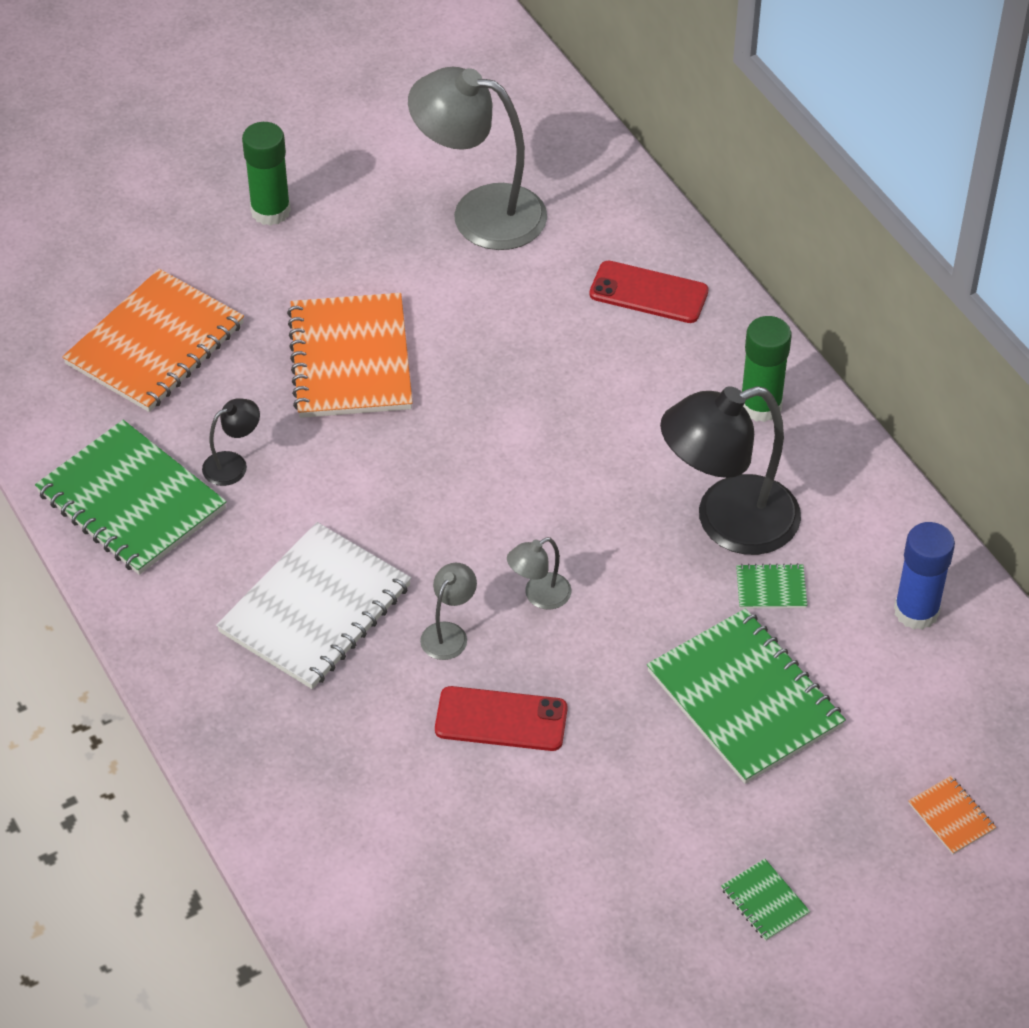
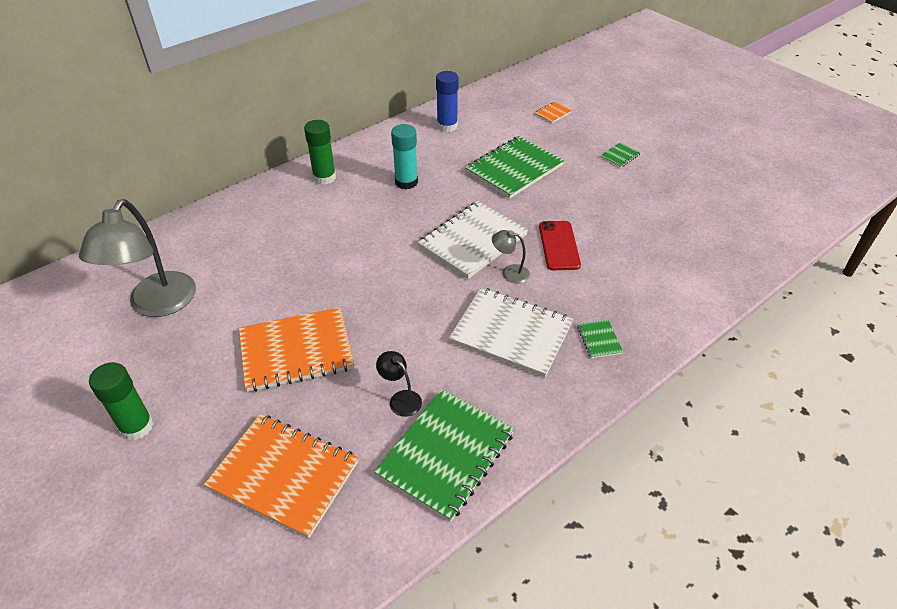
camera: 100 degrees left, 5 degrees down
(539, 596) = (473, 241): grey lamp -> white notebook
(648, 293) = (238, 223): red phone -> none
(727, 522) = (406, 182): black lamp -> turquoise glue stick
(771, 588) = (445, 166): green notebook -> green notebook (599, 340)

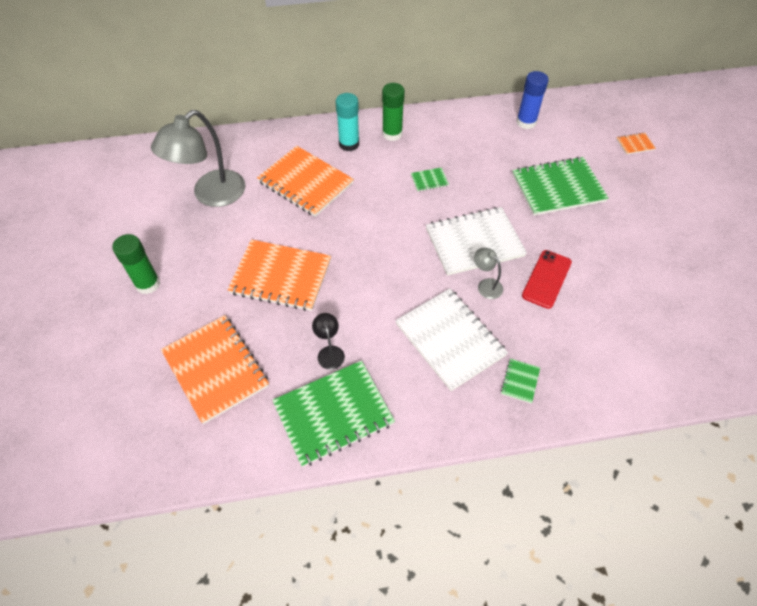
camera: 30 degrees right, 10 degrees up
(262, 253) = (306, 182): none -> orange notebook
(406, 182) = (455, 164): turquoise glue stick -> turquoise glue stick (349, 144)
(620, 156) = (670, 214): green notebook -> green notebook (429, 180)

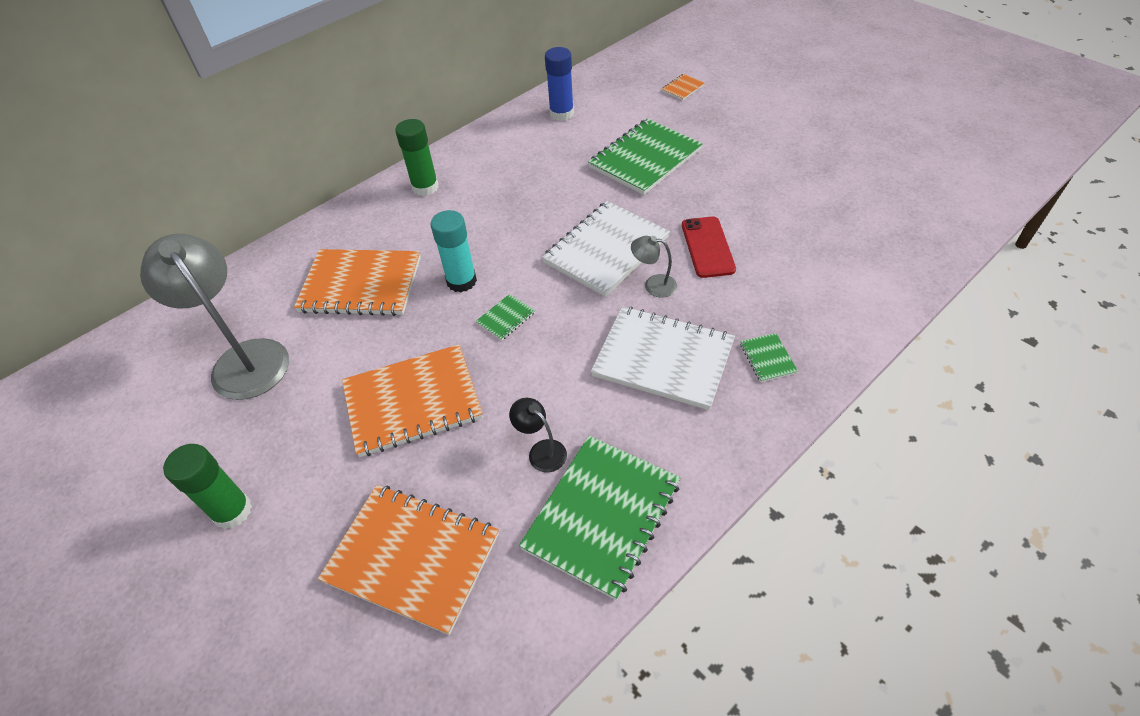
camera: 30 degrees left, 5 degrees down
(211, 195) = (243, 359): grey lamp -> grey lamp turned 135 degrees clockwise
(349, 144) = (382, 220): turquoise glue stick -> turquoise glue stick (461, 281)
(429, 180) = (506, 214): green notebook -> green notebook (506, 318)

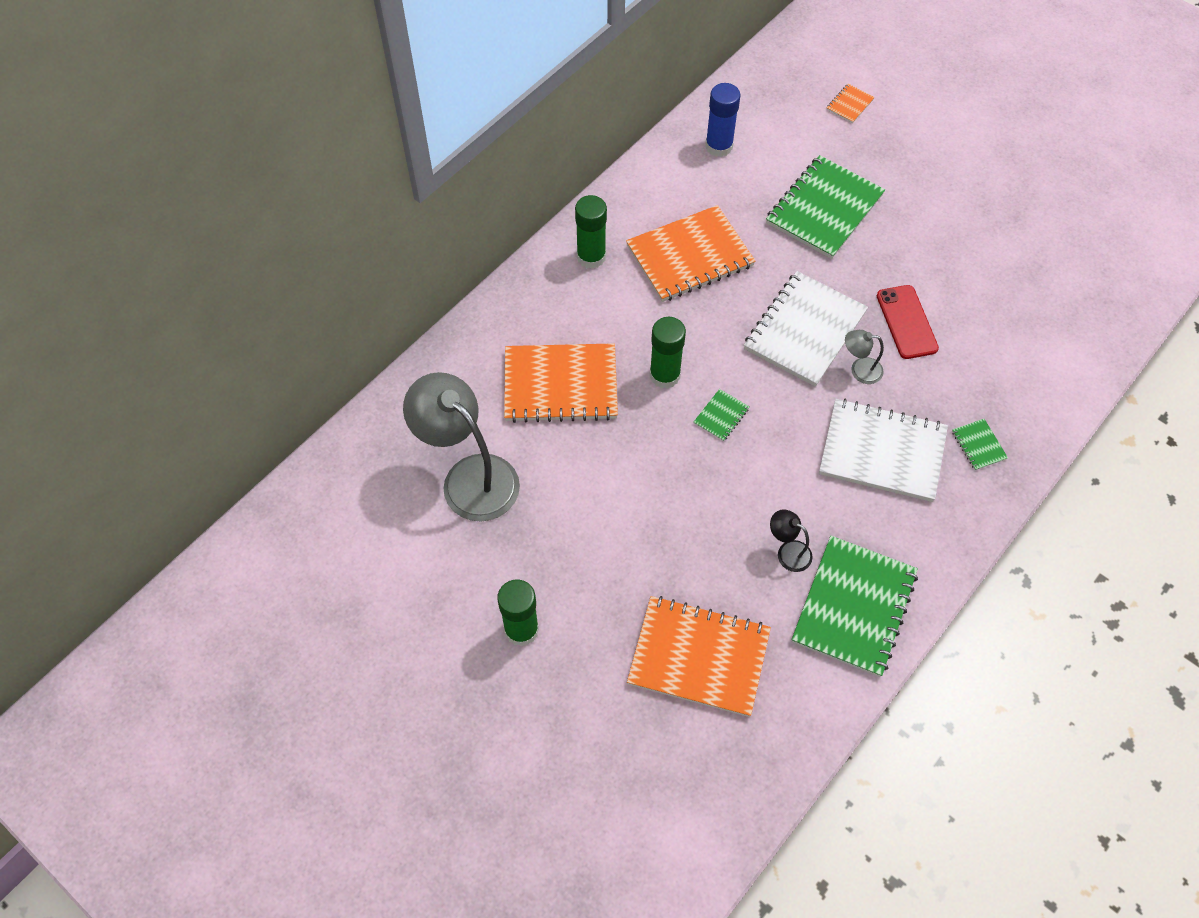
camera: 10 degrees left, 10 degrees up
(412, 402) = (654, 511): orange notebook -> orange notebook (689, 256)
(461, 281) = (664, 375): turquoise glue stick -> green glue stick

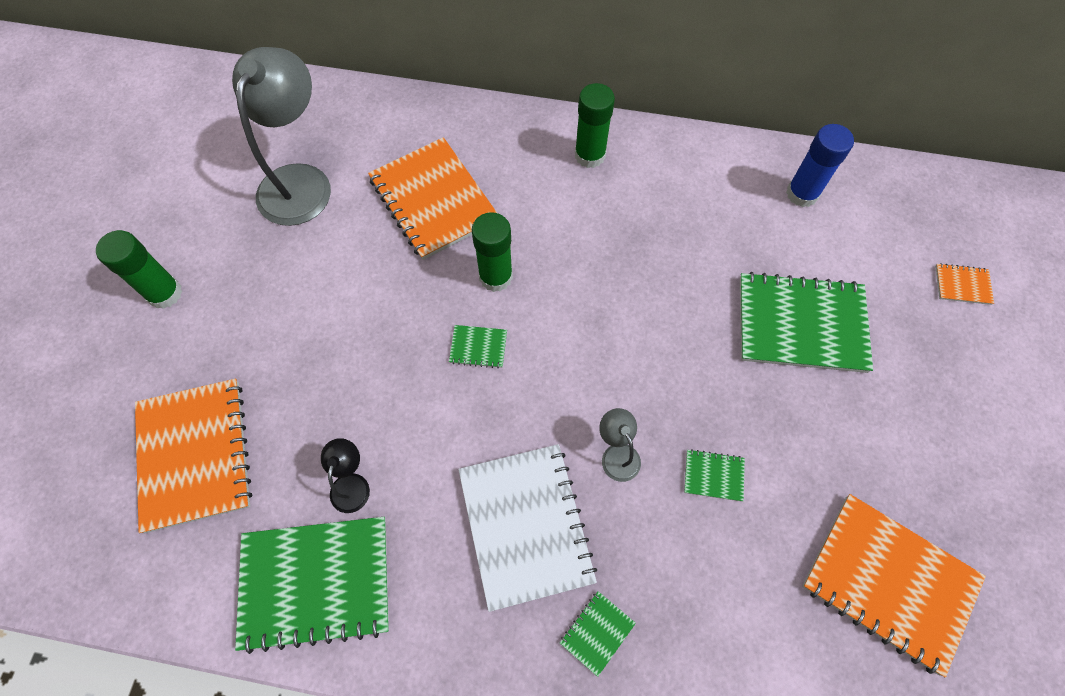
camera: 60 degrees right, 5 degrees up
(689, 256) = (649, 232): orange notebook -> orange notebook (889, 582)
(805, 330) = (631, 377): white notebook -> none
(906, 322) = (713, 476): red phone -> green notebook

